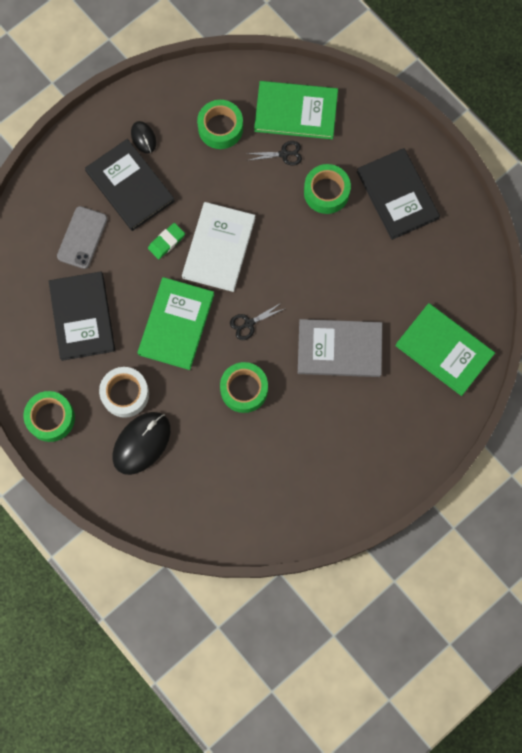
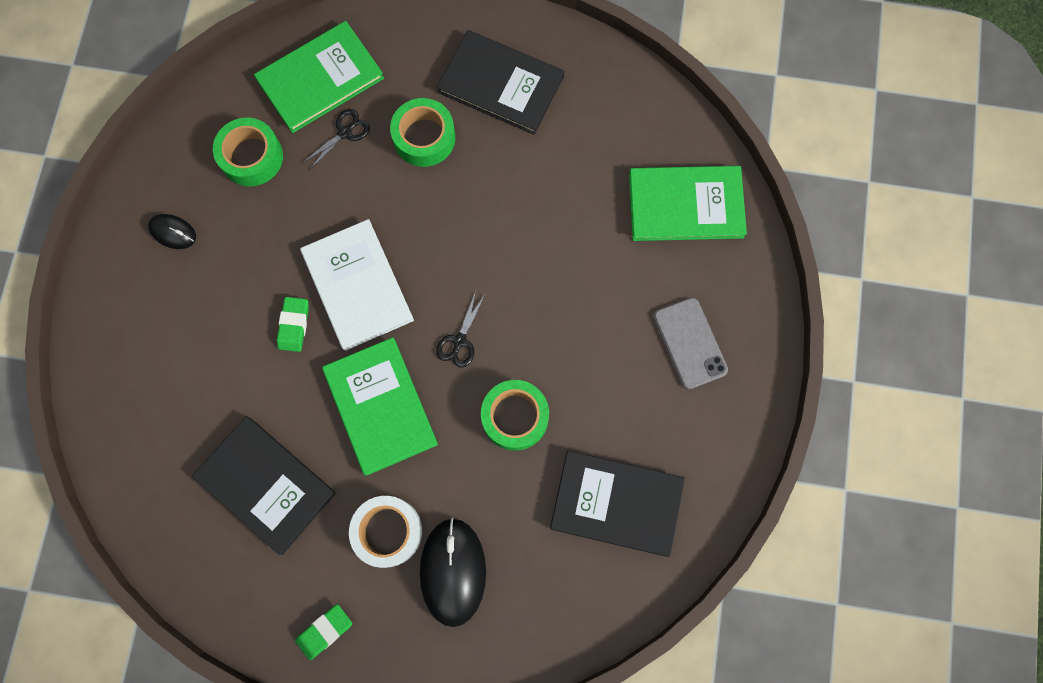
camera: 40 degrees left, 0 degrees up
(51, 418) = (324, 631): green tape -> green eraser
(82, 237) = (192, 396): grey phone -> grey phone (690, 343)
(130, 186) = (201, 296): black book -> black book (616, 503)
(339, 349) = (579, 290): grey book -> none

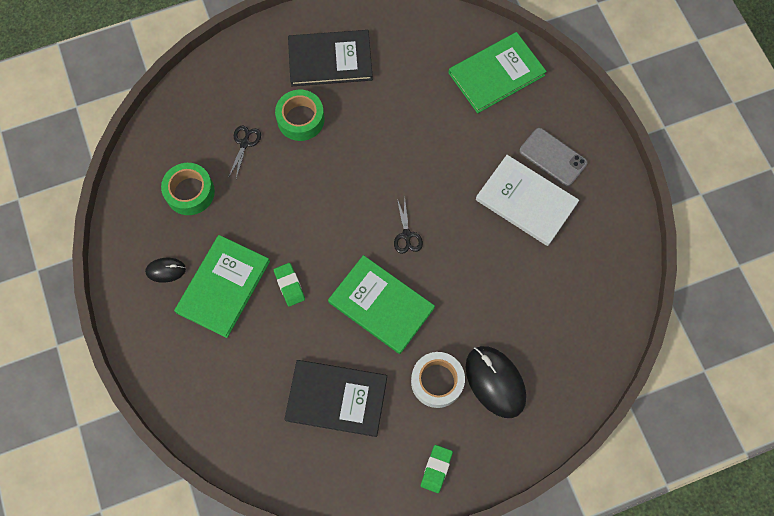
camera: 30 degrees left, 5 degrees down
(320, 79) = (205, 117): green book -> green book (223, 287)
(357, 286) = (316, 237): white book -> white book (526, 201)
(515, 417) = (472, 263): green tape -> none
(616, 503) = (570, 280): black book -> none

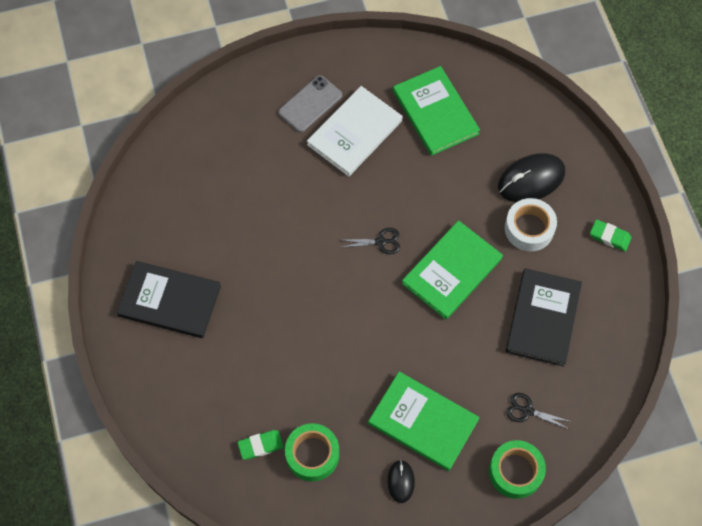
camera: 85 degrees left, 5 degrees down
(245, 143) = (260, 394): black scissors -> black scissors (527, 411)
(289, 285) = (426, 356): green eraser -> green eraser (260, 445)
(301, 119) = (238, 335): green tape -> green tape (515, 471)
(330, 60) = (169, 301): black book -> black book turned 75 degrees counterclockwise
(496, 74) = (212, 142): green book -> green book (435, 112)

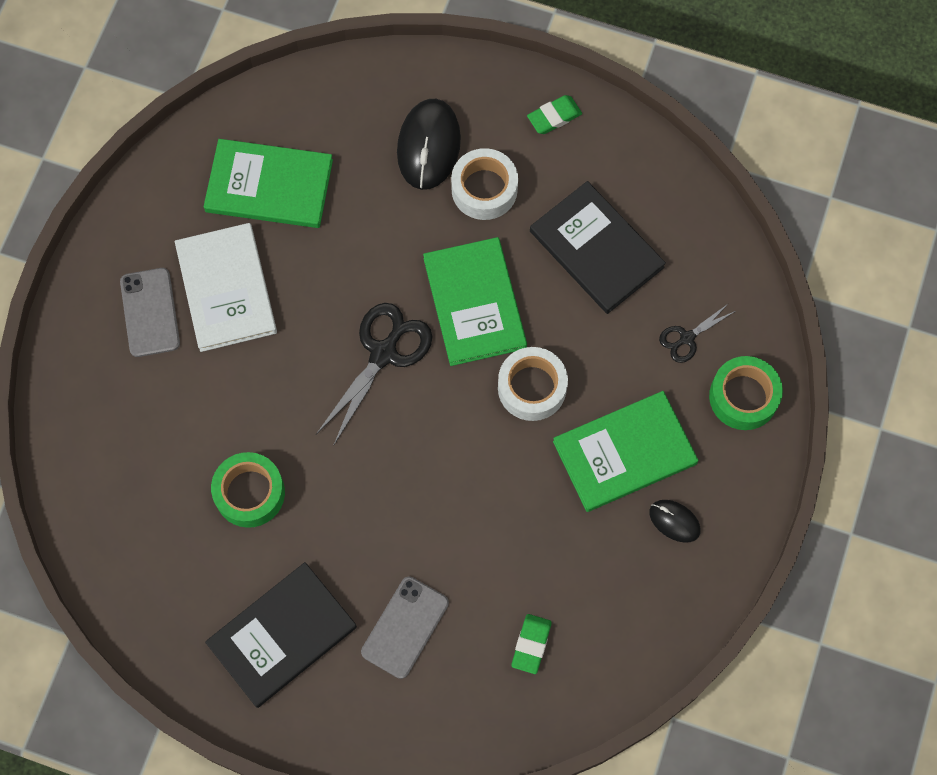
camera: 55 degrees left, 5 degrees up
(221, 365) = (405, 627): none -> grey phone
(312, 454) = (580, 595): green tape -> green tape (249, 493)
(380, 242) = (384, 353): black scissors -> black scissors, size x1.87
(423, 339) = (532, 388): none -> white tape

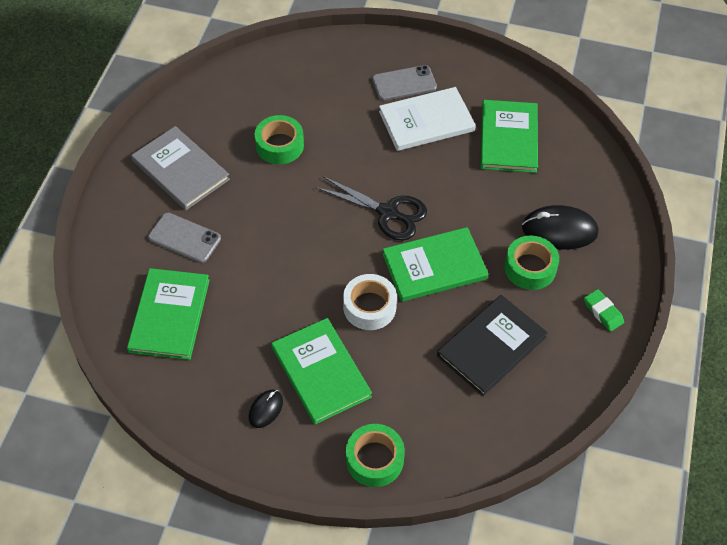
camera: 85 degrees right, 15 degrees down
(282, 635) = (180, 170): black book -> grey book
(484, 189) = (530, 268): white tape -> green tape
(531, 644) = (169, 315): green eraser -> green book
(686, 338) = (422, 415): black scissors -> none

